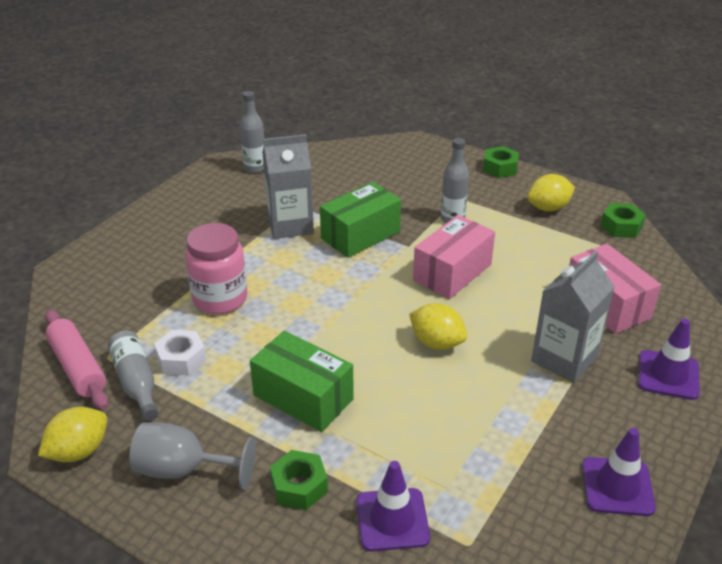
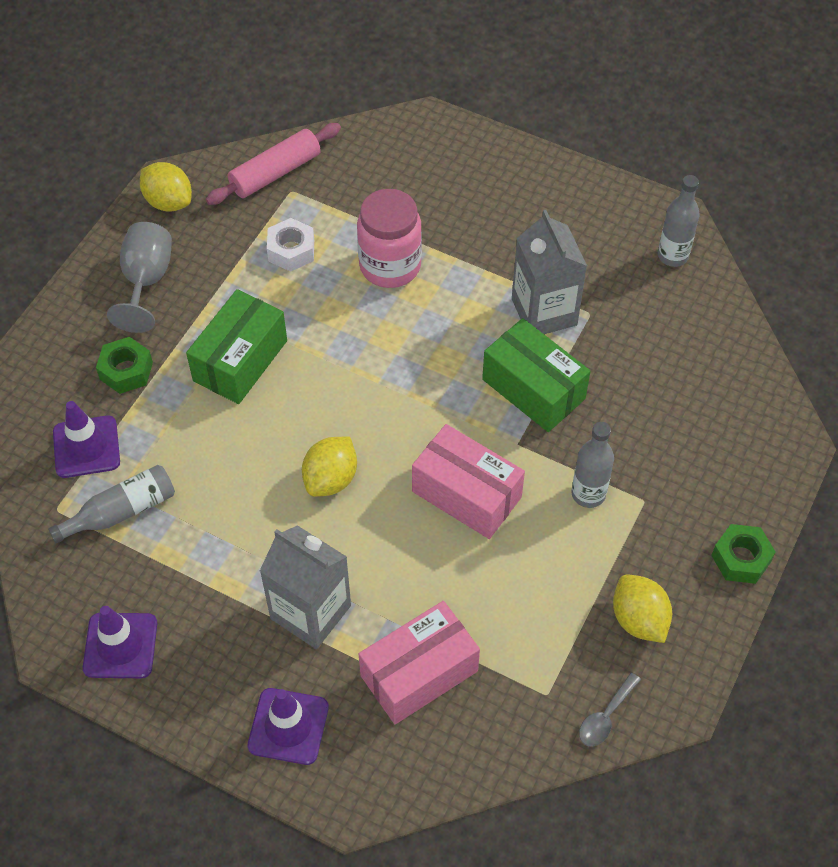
camera: 85 degrees right, 20 degrees up
(136, 382) = (256, 222): grey bottle -> grey bottle (121, 511)
(621, 226) = (605, 716): green nut -> grey spoon

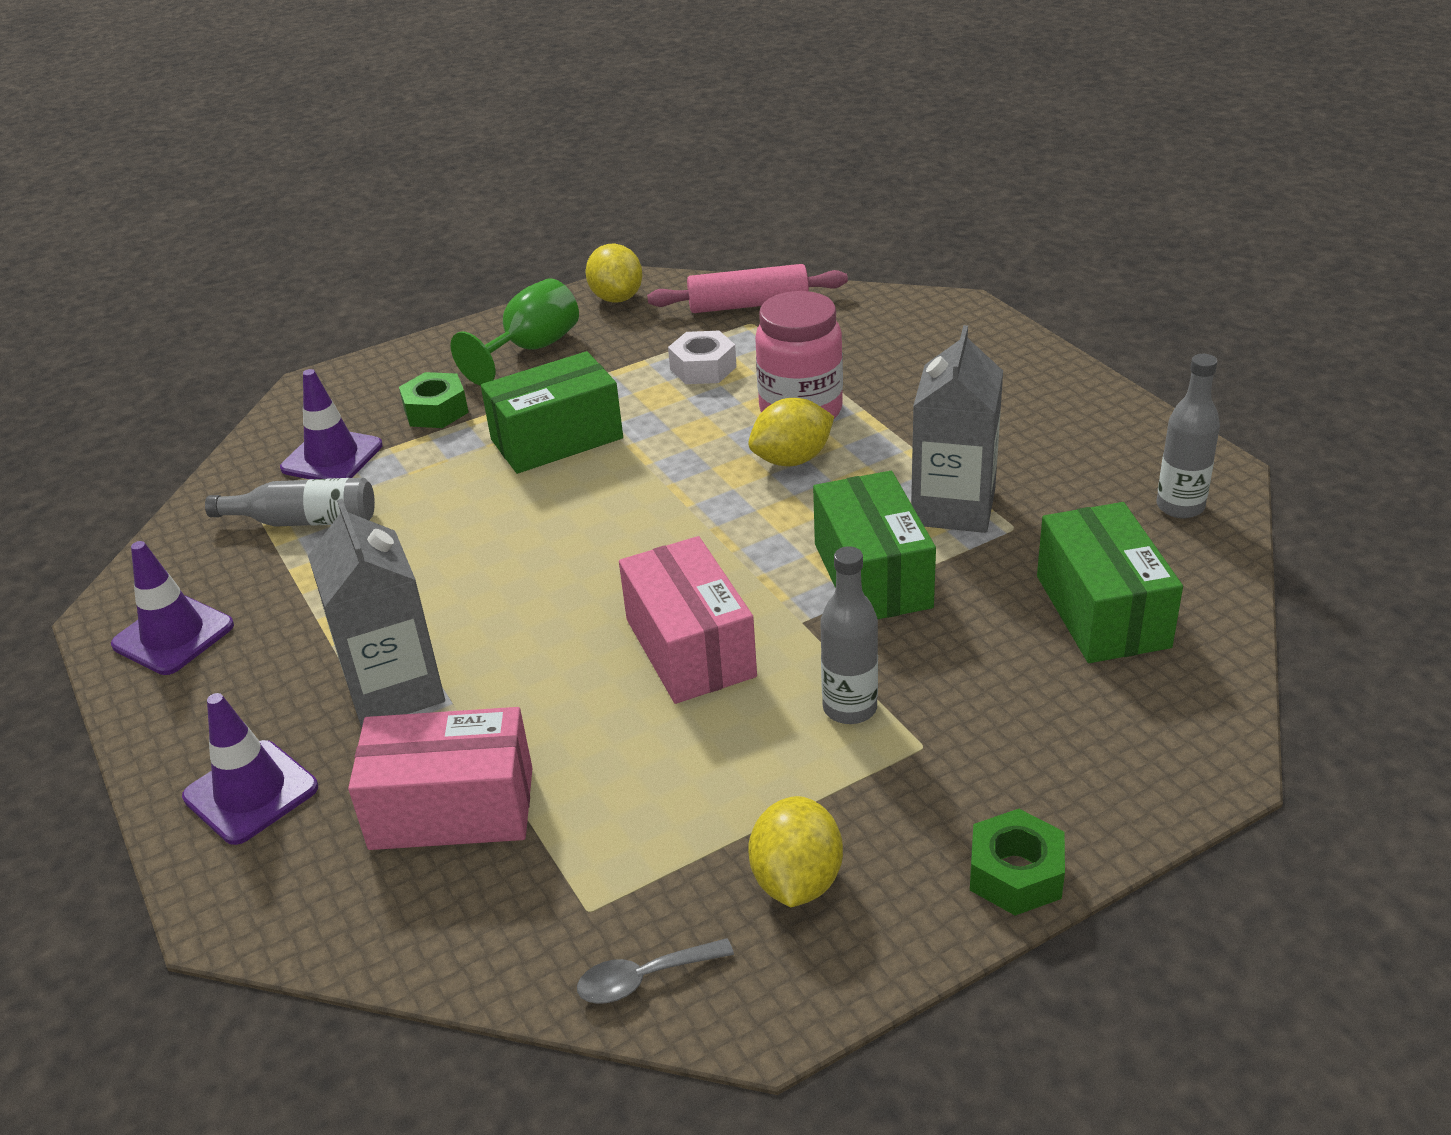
camera: 35 degrees right, 20 degrees down
(146, 281) = (531, 349): grey goblet -> green goblet
(331, 479) = (546, 573): yellow lemon -> yellow lemon (792, 459)
(678, 358) = (1102, 611): none -> green box

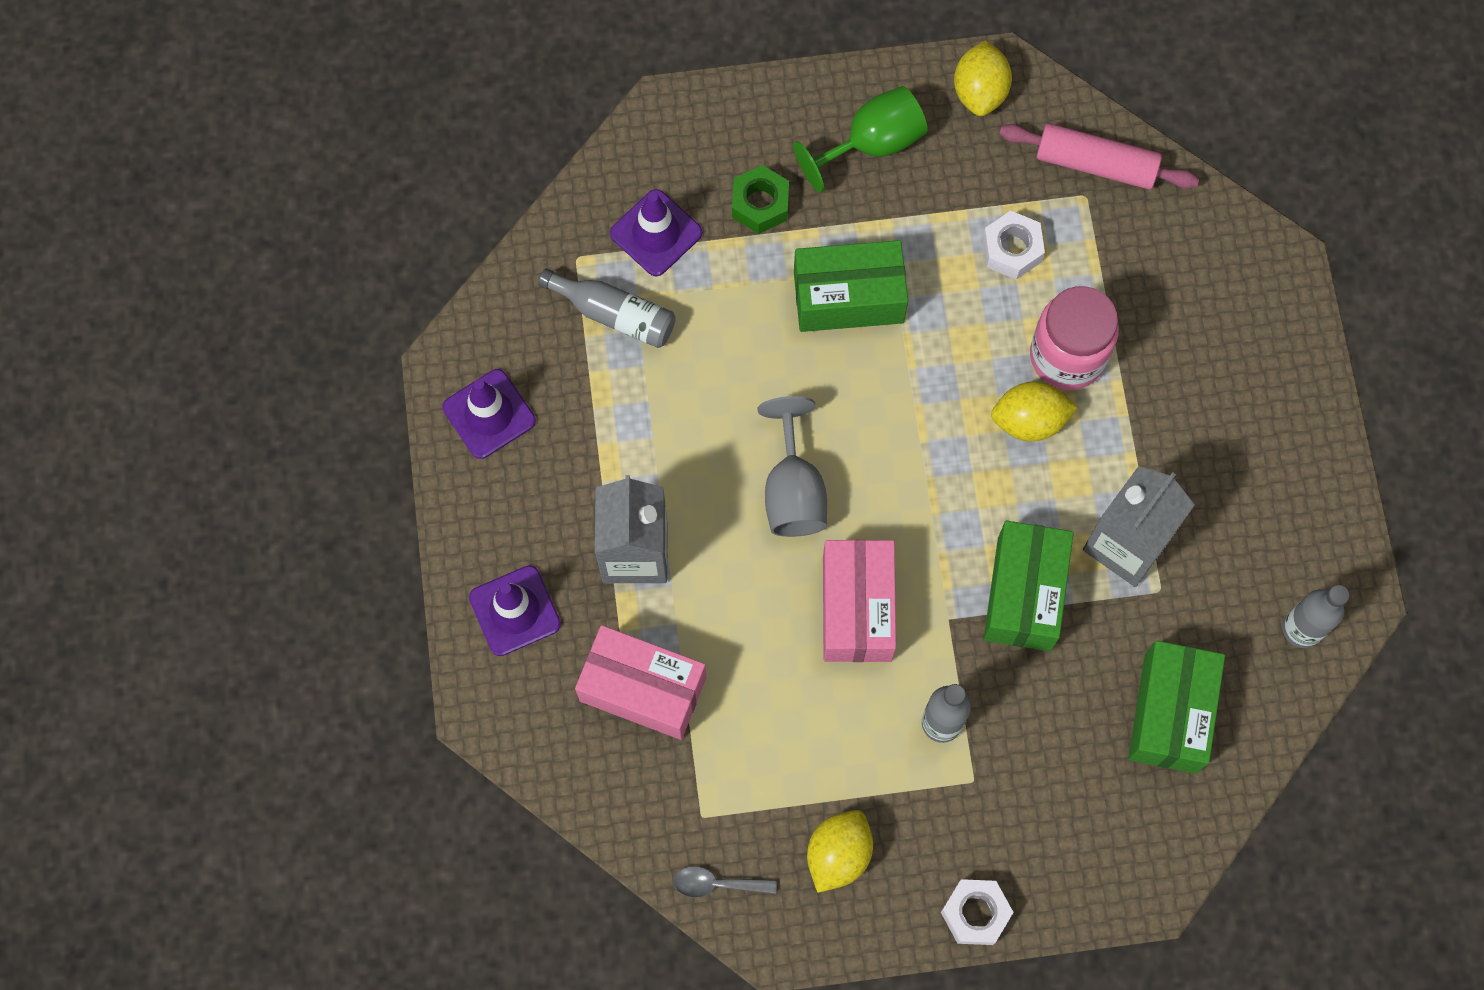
camera: 20 degrees right, 35 degrees up
(565, 582) = (793, 490): none -> grey goblet
(1015, 874) = (975, 913): green nut -> white nut

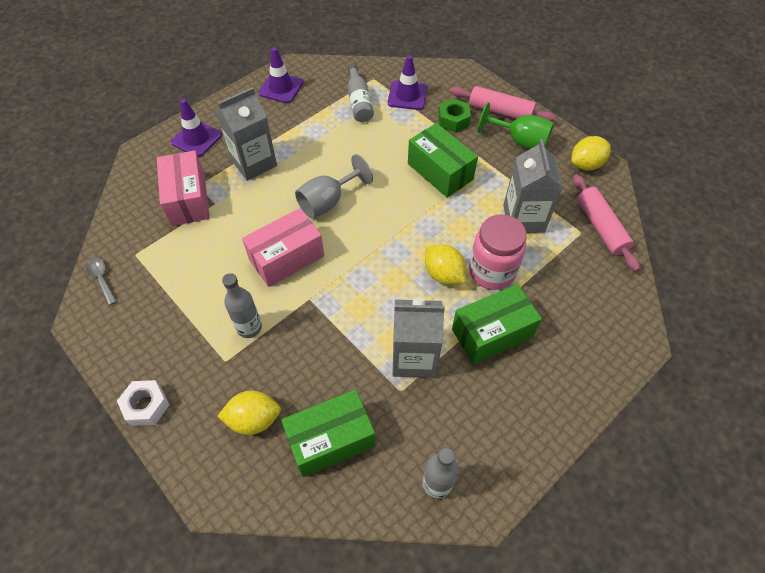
camera: 55 degrees right, 15 degrees down
(792, 124) = (500, 111): none -> pink rolling pin
(838, 854) = (146, 321): yellow lemon -> yellow lemon (254, 419)
(1011, 249) = (523, 218): white nut -> grey carton
(1024, 593) = (348, 325): green box -> green box (492, 333)

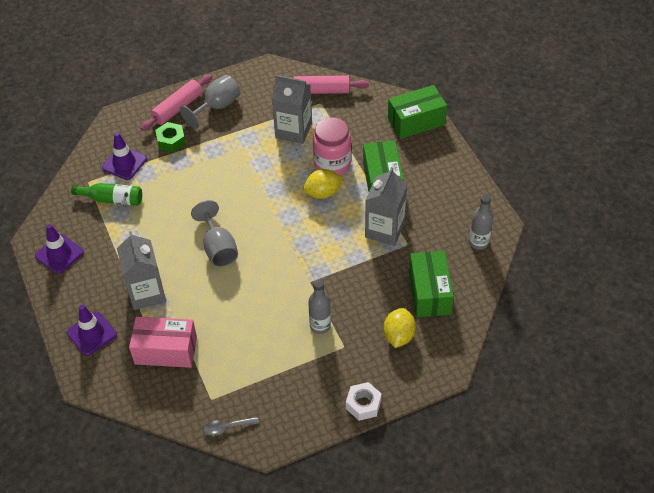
camera: 70 degrees left, 5 degrees down
(286, 258) = (264, 288): pink box -> none
(359, 102) = (112, 199): grey bottle -> green bottle
(440, 171) = (223, 166): green box -> green box (416, 121)
(520, 141) = (217, 107): green goblet -> grey goblet
(586, 164) = (260, 77): yellow lemon -> none

